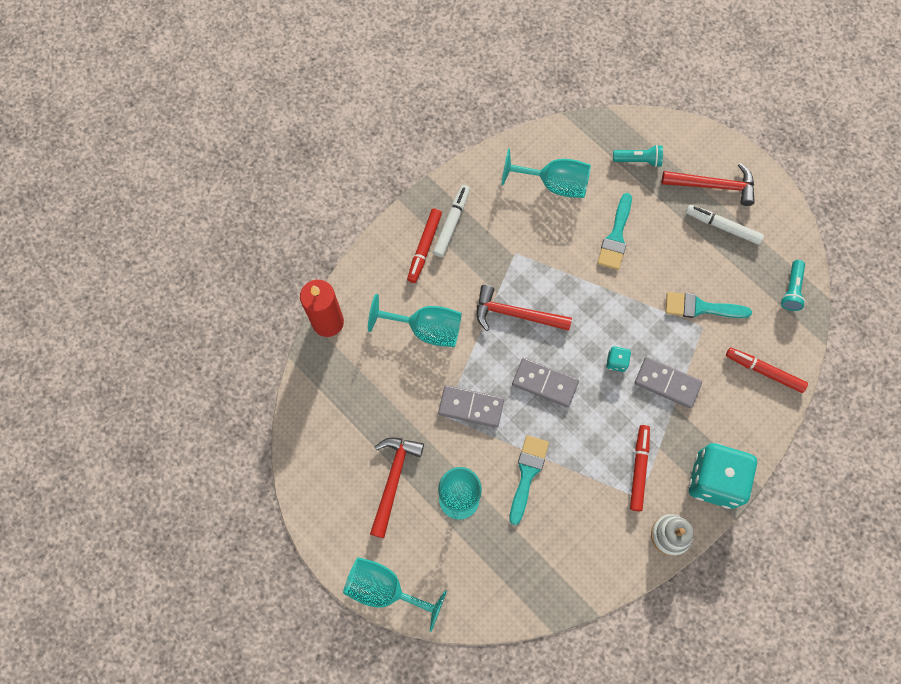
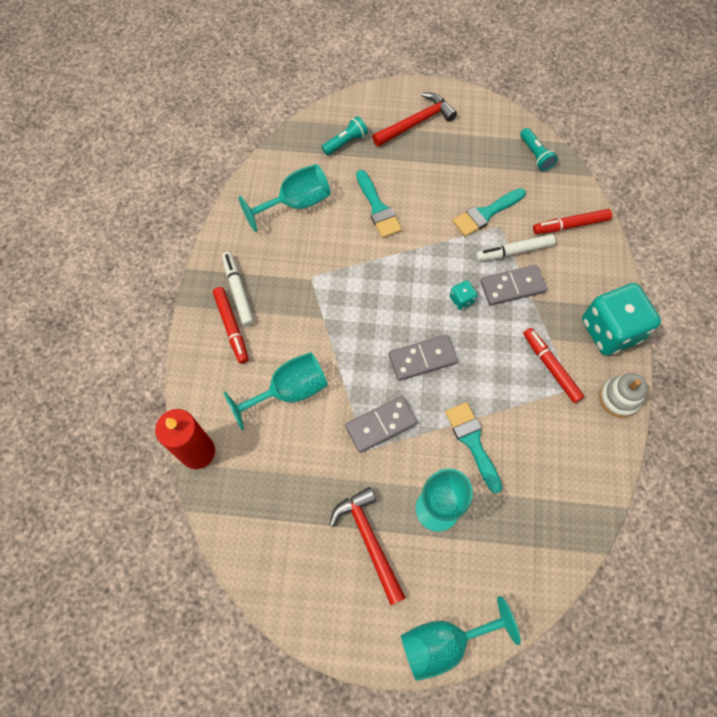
camera: 40 degrees left, 5 degrees down
(515, 314) = (352, 323): red hammer -> none
(722, 227) = (448, 146): white marker -> white marker (514, 251)

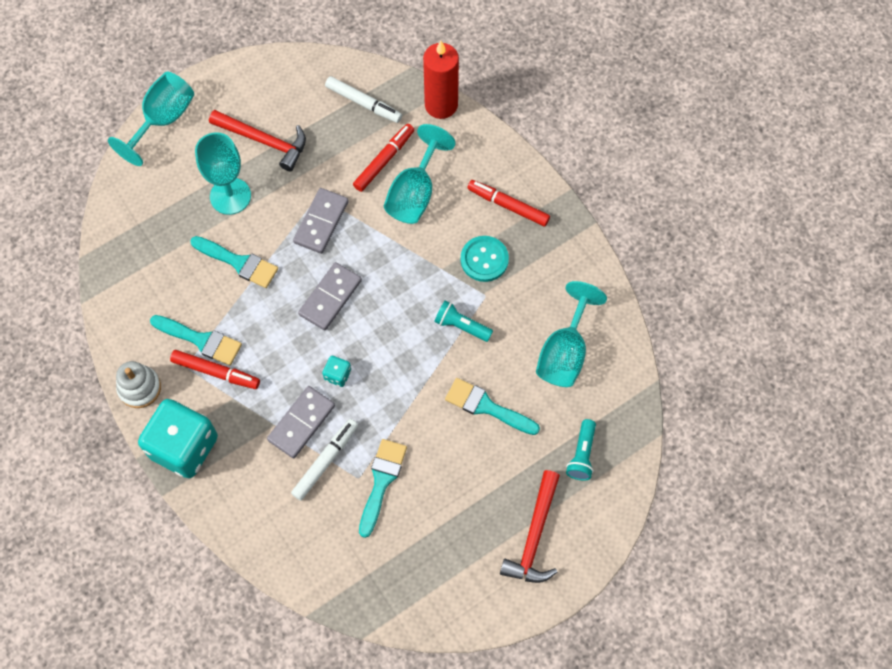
camera: 140 degrees right, 0 degrees up
(238, 291) = (533, 237): white marker -> white marker (363, 103)
(287, 301) = (484, 259): none -> turquoise button
(535, 155) = (382, 594): turquoise flashlight -> turquoise flashlight (461, 326)
(546, 400) = (201, 340): none -> turquoise brush
(570, 225) = (290, 533): red marker -> red marker (384, 160)

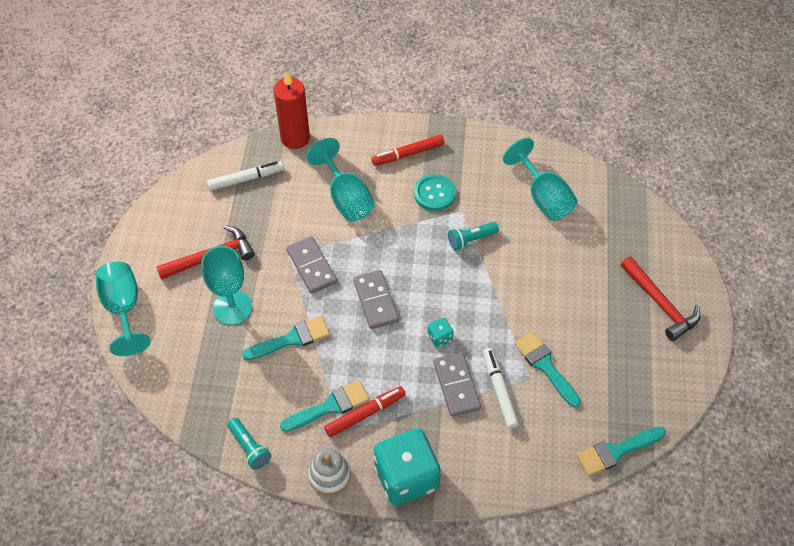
camera: 50 degrees left, 10 degrees down
(384, 160) = (302, 198): red marker -> none
(486, 407) = (543, 266): turquoise brush -> turquoise brush (616, 451)
(582, 455) = (624, 238): turquoise flashlight -> turquoise flashlight (249, 447)

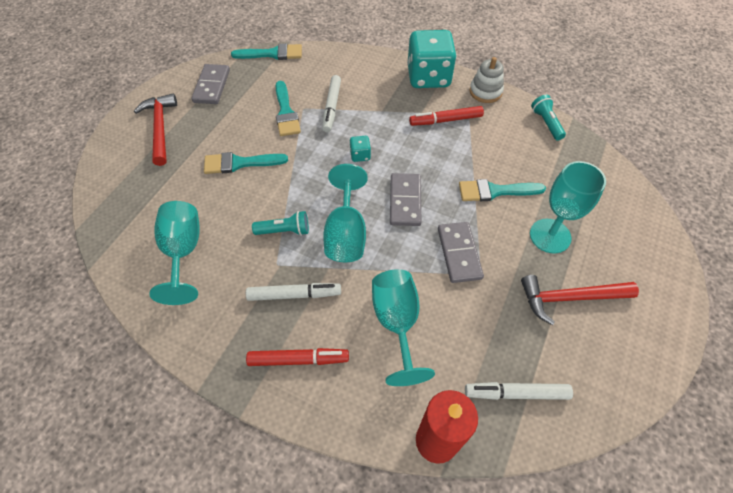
camera: 160 degrees left, 0 degrees up
(123, 308) = (669, 269): turquoise goblet -> turquoise goblet (346, 233)
(330, 406) = (473, 132): turquoise brush -> turquoise brush (239, 163)
(434, 193) = (294, 294): turquoise button -> white marker
(456, 385) = (364, 119): grey domino -> grey domino (211, 86)

